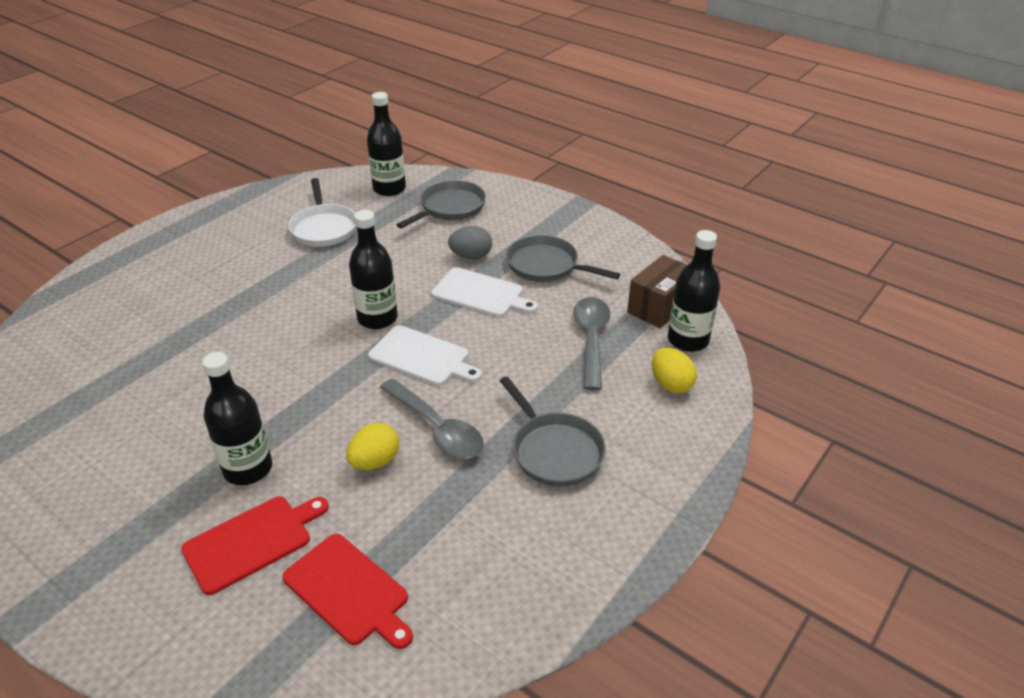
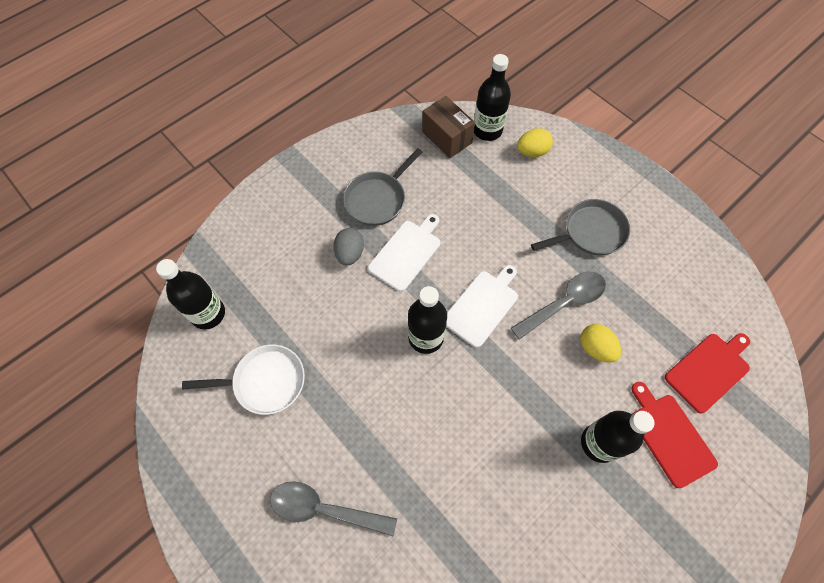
camera: 80 degrees left, 25 degrees up
(450, 208) = (263, 261): grey pan -> none
(591, 339) = (478, 187): grey spoon -> grey spoon (324, 509)

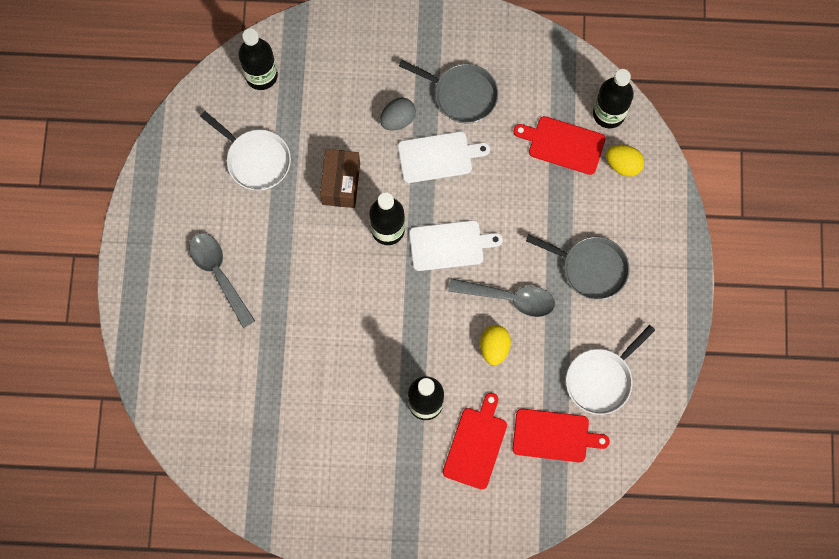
camera: 45 degrees right, 10 degrees up
(378, 199) = (461, 94): grey pan -> grey pan turned 150 degrees counterclockwise
(447, 137) = (569, 90): brown box -> brown box (341, 184)
(481, 172) = (563, 144): none -> red cutting board
(687, 298) = (601, 379): none -> white pan

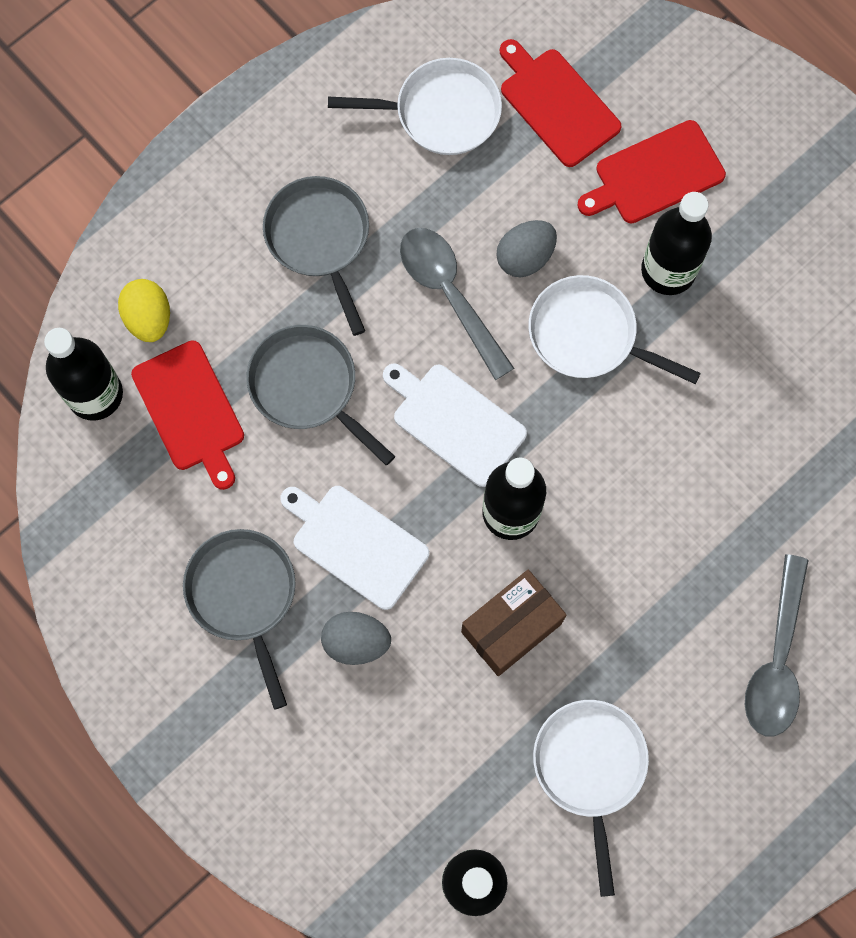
camera: 135 degrees left, 0 degrees up
(431, 338) = (589, 335): none -> white pan
(494, 347) = (525, 257): yellow egg -> grey egg
(526, 200) = (308, 387): none -> grey pan

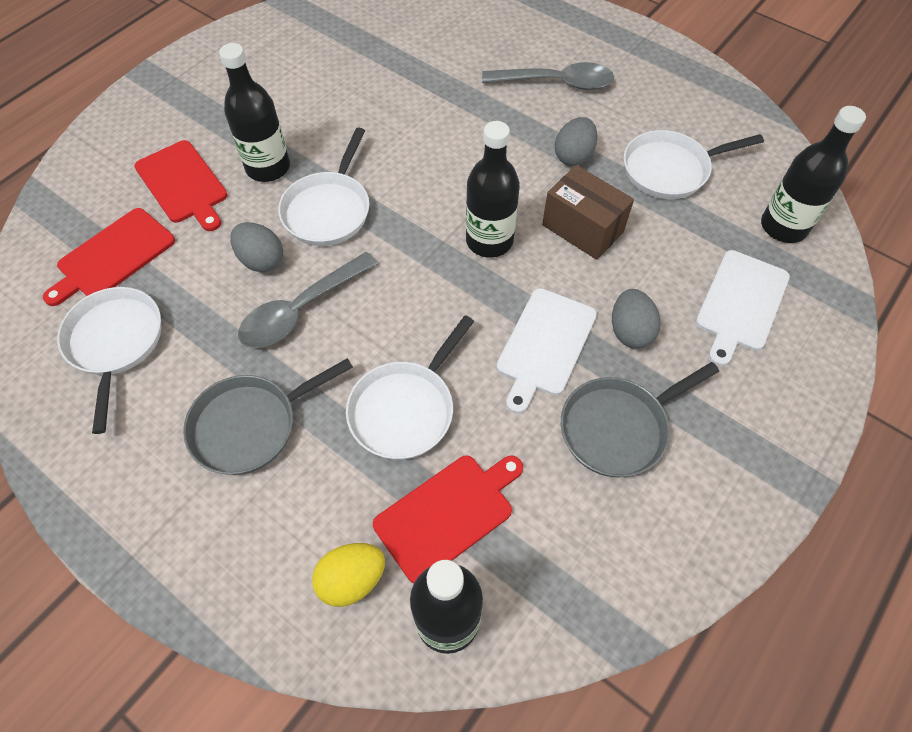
camera: 100 degrees left, 15 degrees down
(308, 387) = (406, 409): grey pan -> white pan
(455, 422) = (419, 289): white cutting board -> white cutting board (741, 304)
(633, 647) = (573, 156): none -> grey egg

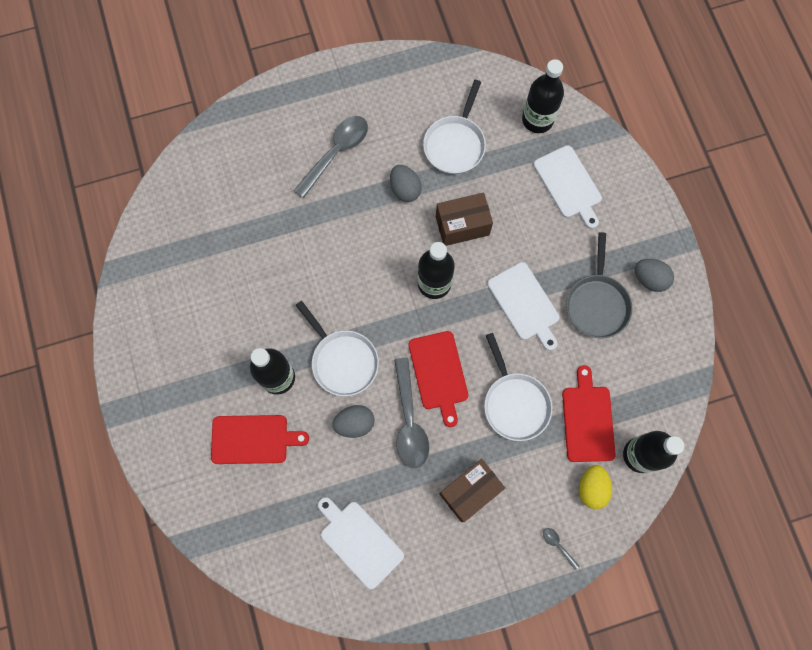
camera: 55 degrees left, 15 degrees up
(113, 256) = (286, 513): red cutting board -> red cutting board (439, 373)
(115, 343) = (359, 541): white pan -> white cutting board
(238, 583) = (558, 545): none -> grey spoon
(251, 425) = (470, 491): grey pan -> brown box
(630, 331) = (546, 254): grey egg -> grey egg (649, 279)

